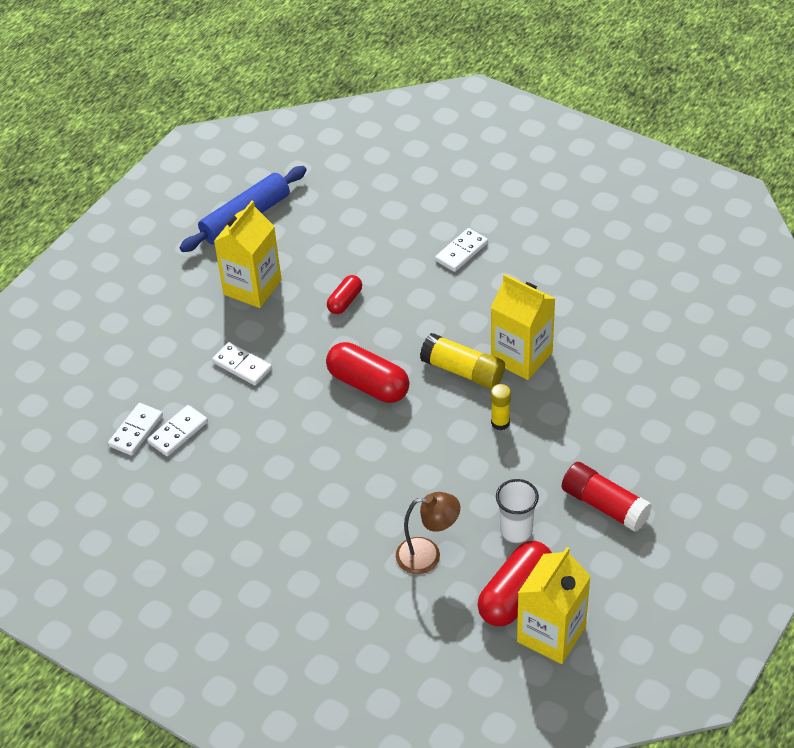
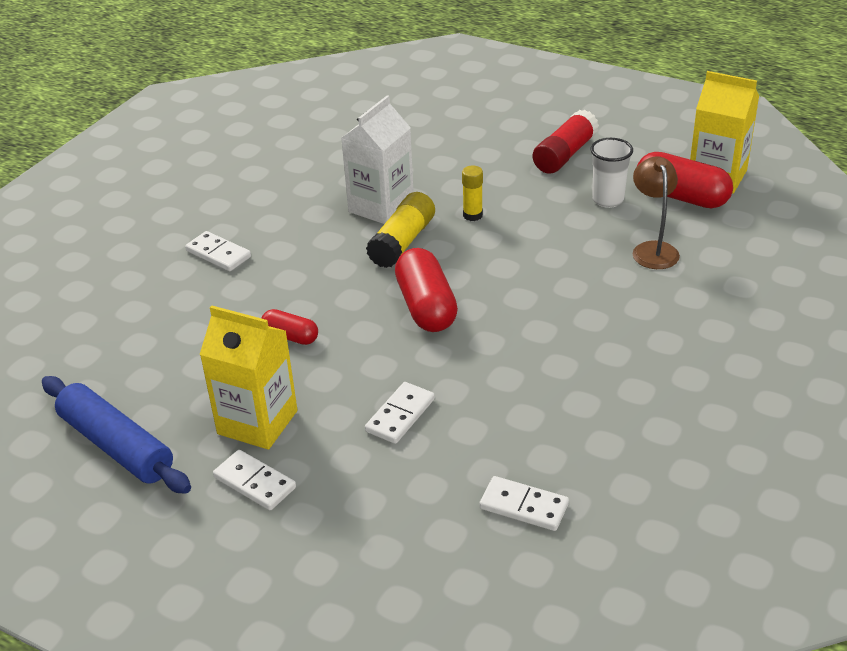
camera: 95 degrees left, 10 degrees down
(178, 432) = (520, 462): white domino -> white domino (254, 483)
(368, 384) = (426, 307): red capsule -> red capsule turned 45 degrees counterclockwise
(521, 357) = (381, 207): yellow carton -> white carton

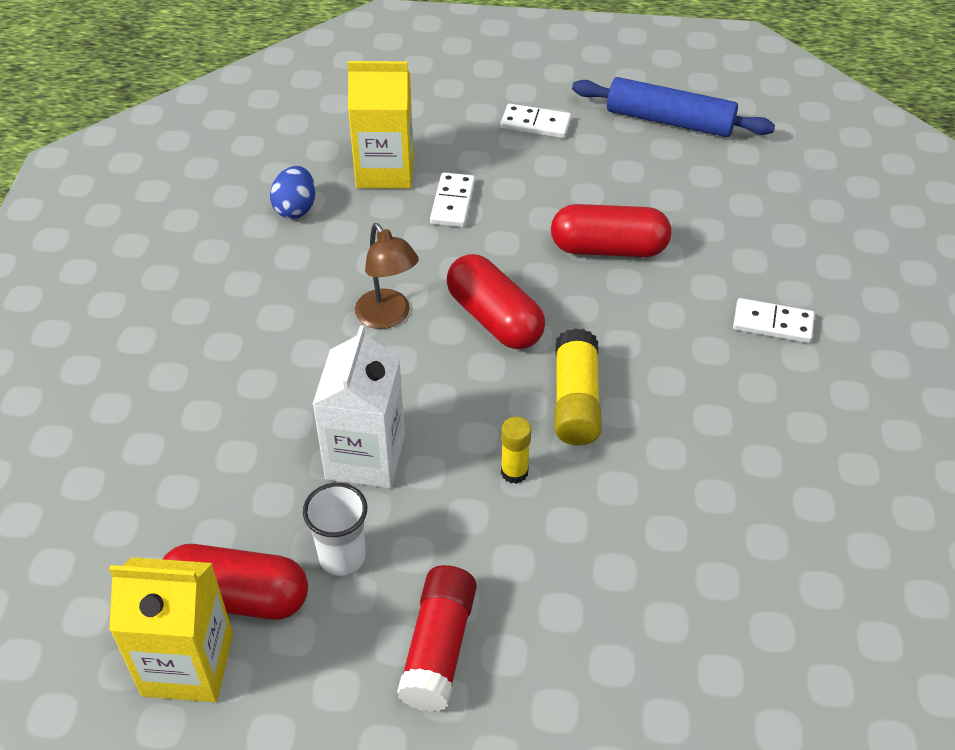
camera: 155 degrees right, 10 degrees up
(257, 422) = (572, 166): yellow carton -> yellow carton (385, 170)
(290, 336) = (608, 248): red capsule -> red capsule, size x1.80
(381, 207) = (641, 453): white carton -> white carton (365, 457)
(523, 506) = (313, 160): white domino -> none
(562, 452) = (295, 208): none -> blue egg
(652, 249) = (260, 478): brown lamp -> brown lamp (388, 317)

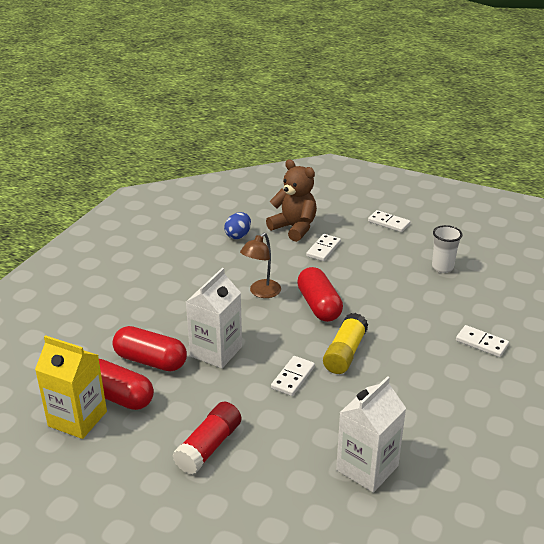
camera: 20 degrees right, 15 degrees down
(342, 558) = (180, 393): white cup -> white cup (442, 267)
(385, 170) = (294, 228): yellow carton -> brown teddy bear
(388, 317) = (261, 292): brown lamp -> brown lamp turned 45 degrees clockwise
(514, 472) = (293, 377): yellow glue stick -> white domino
(608, 248) = (401, 287): red capsule -> red capsule (151, 361)
(669, 120) = (468, 235): blue rolling pin -> none
(701, 607) = (367, 468): none -> white carton

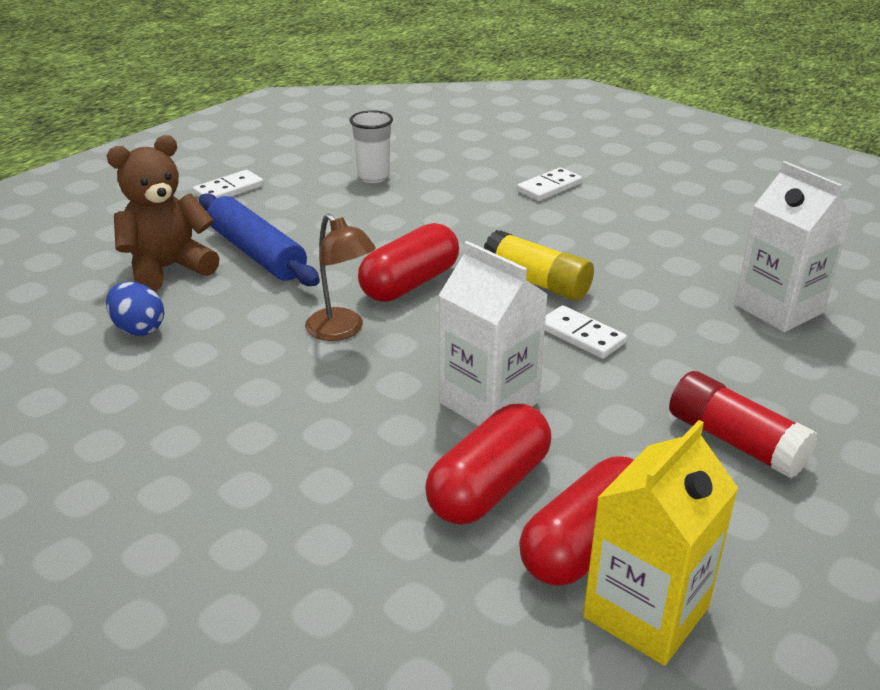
camera: 75 degrees left, 0 degrees up
(319, 305) = (410, 283): red capsule -> red capsule turned 45 degrees counterclockwise
(323, 249) = (256, 253): white domino -> blue rolling pin

